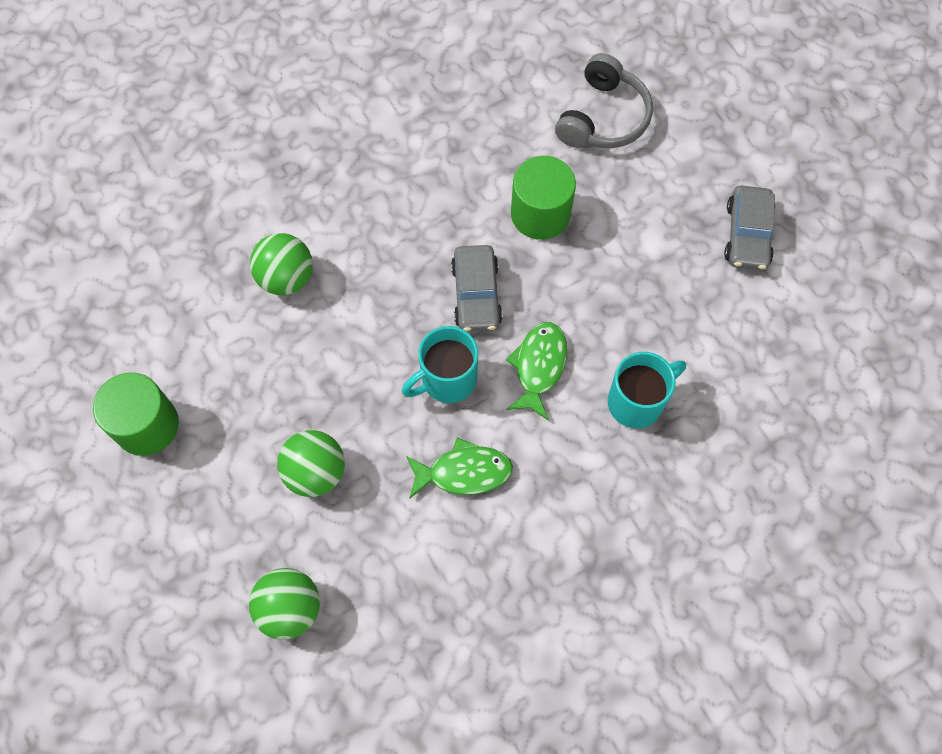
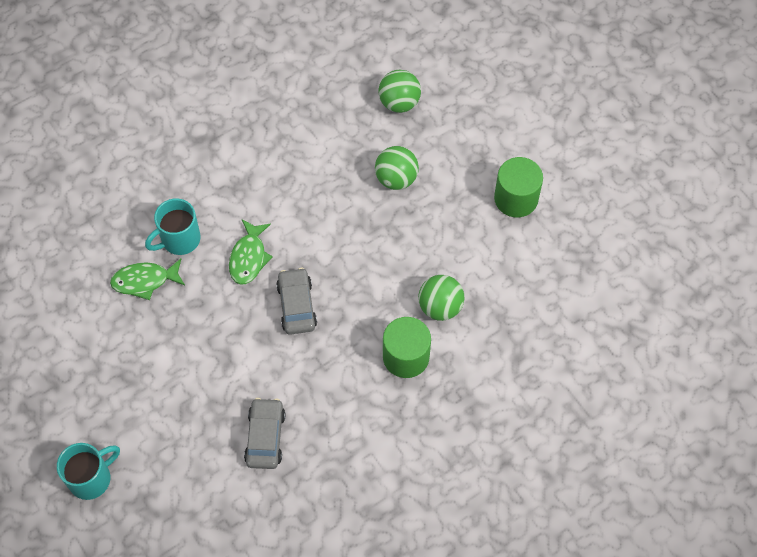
camera: 175 degrees right, 5 degrees down
(447, 379) = (313, 244): turquoise mug -> turquoise mug (91, 478)
(464, 472) = (297, 186): green fish -> green fish (145, 281)
(540, 214) = (250, 373): green cylinder -> green cylinder (406, 356)
(603, 117) = (198, 464): grey headphones -> none
(747, 234) = (88, 369): grey car -> grey car (265, 437)

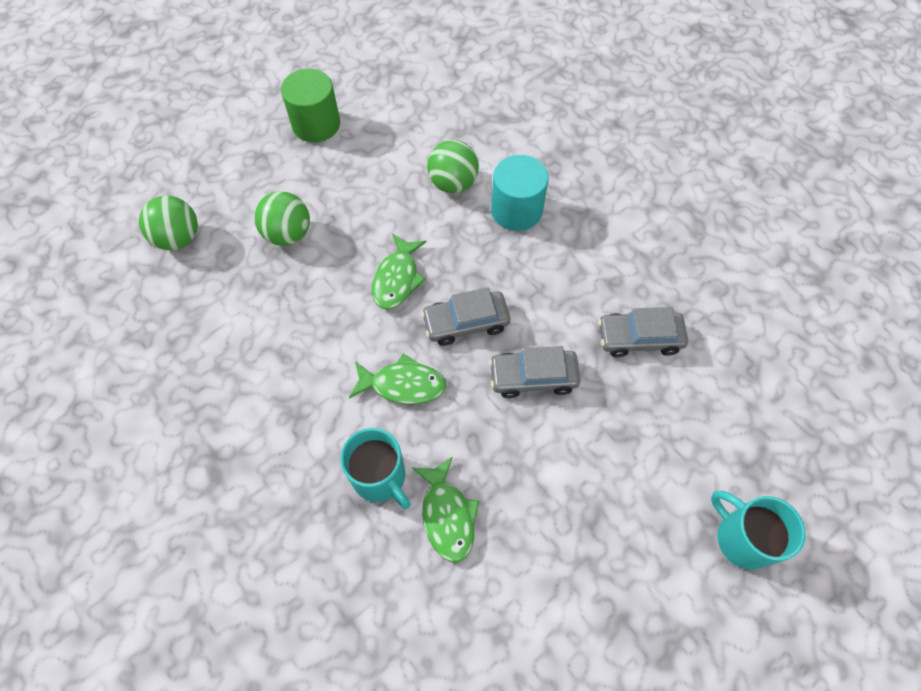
camera: 95 degrees left, 0 degrees up
(241, 350) = (533, 377): none -> grey car
(344, 257) = (397, 279): none -> green fish
(406, 356) = (516, 210): green cylinder -> turquoise cylinder

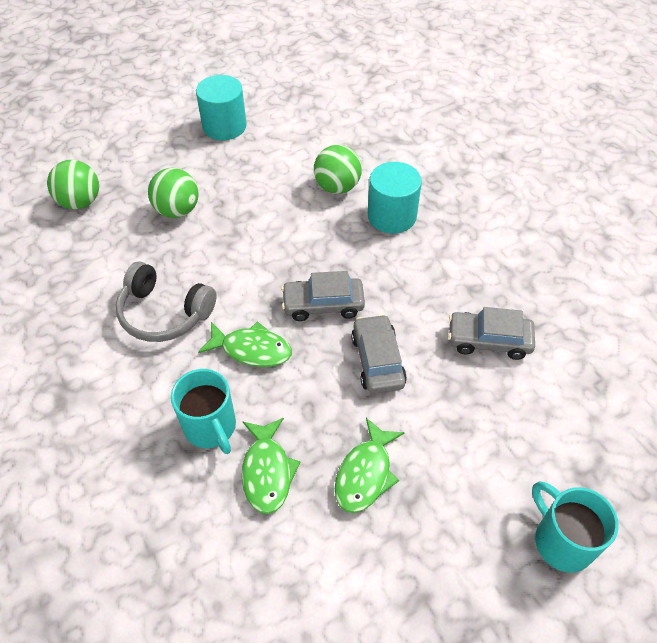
camera: 10 degrees right, 10 degrees down
(302, 357) = (164, 313): none -> grey headphones
(316, 124) = (224, 126): green cylinder -> turquoise cylinder
(397, 279) = (267, 259): green fish -> green fish (365, 474)
(533, 377) = (377, 360): grey car -> grey car turned 75 degrees clockwise

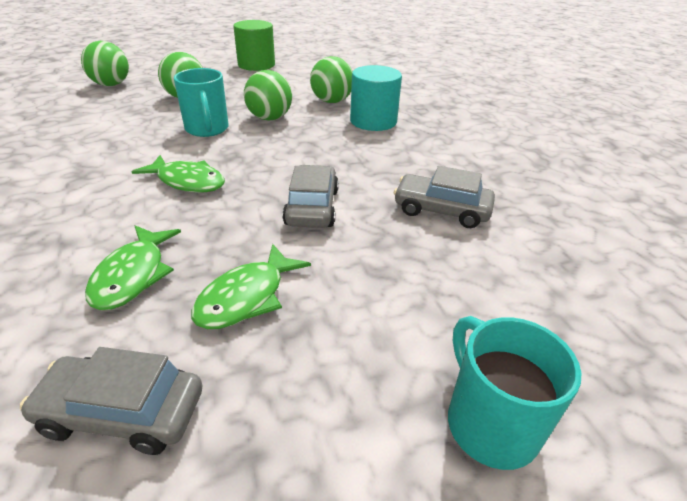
camera: 10 degrees right, 15 degrees down
(164, 313) = (124, 148): grey headphones -> none
(211, 427) = (101, 229): turquoise mug -> turquoise mug (207, 129)
(224, 126) = (256, 65): turquoise cylinder -> green cylinder
(284, 232) = (269, 118): none -> green ball
(323, 304) = (278, 163): grey car -> grey car (122, 412)

